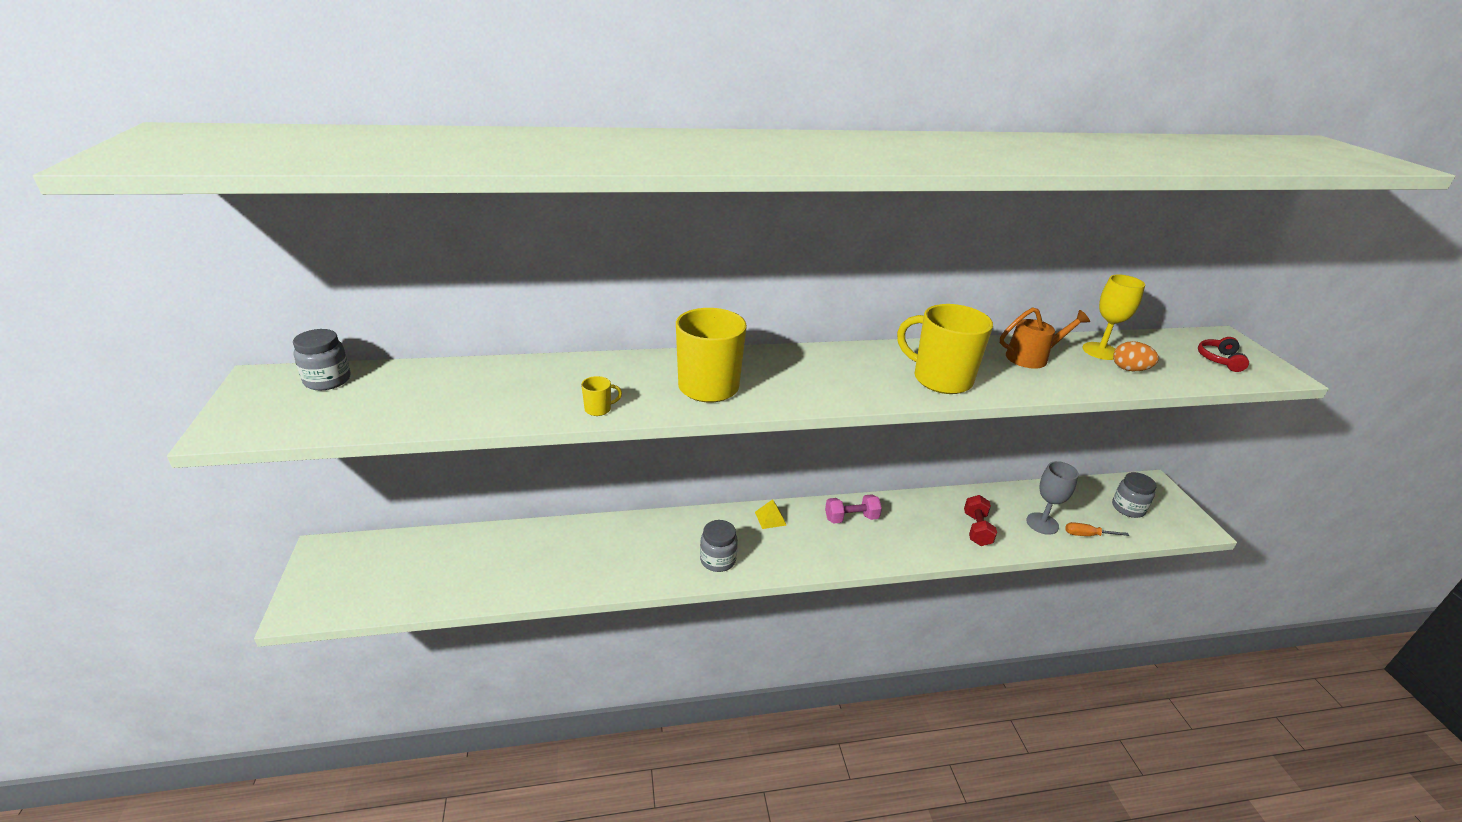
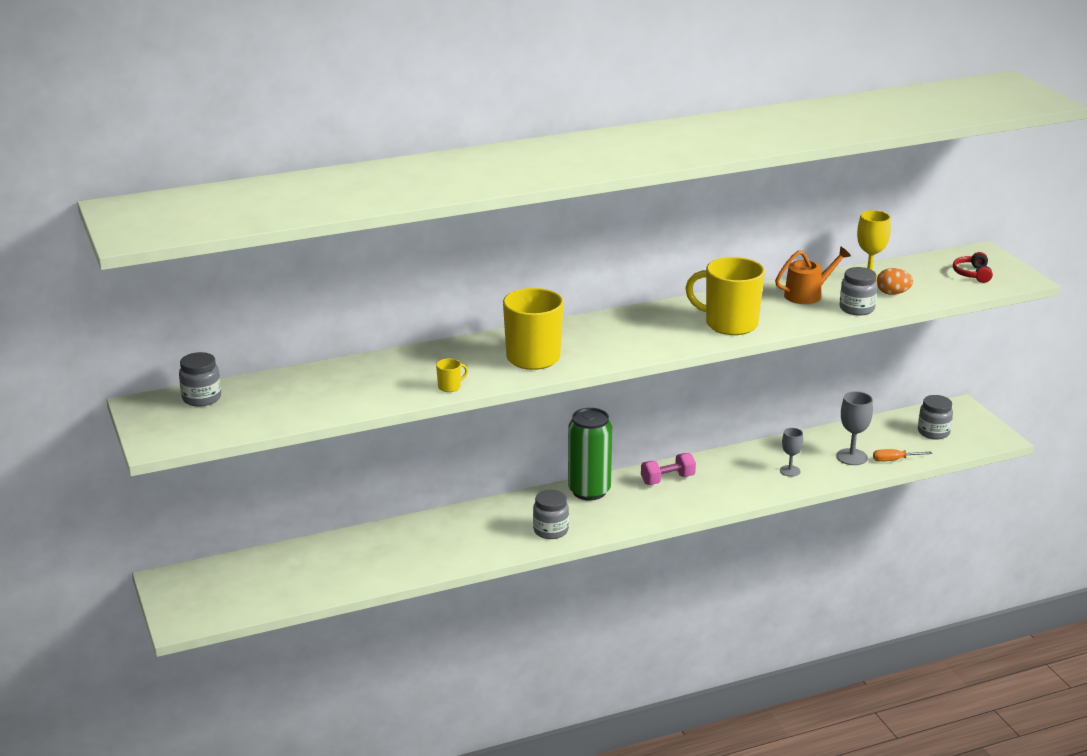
camera: 10 degrees left, 5 degrees down
(770, 518) = (589, 491): yellow pyramid -> green can
(976, 529) = (790, 471): red dumbbell -> grey goblet
(1088, 382) = (856, 309): none -> grey jar

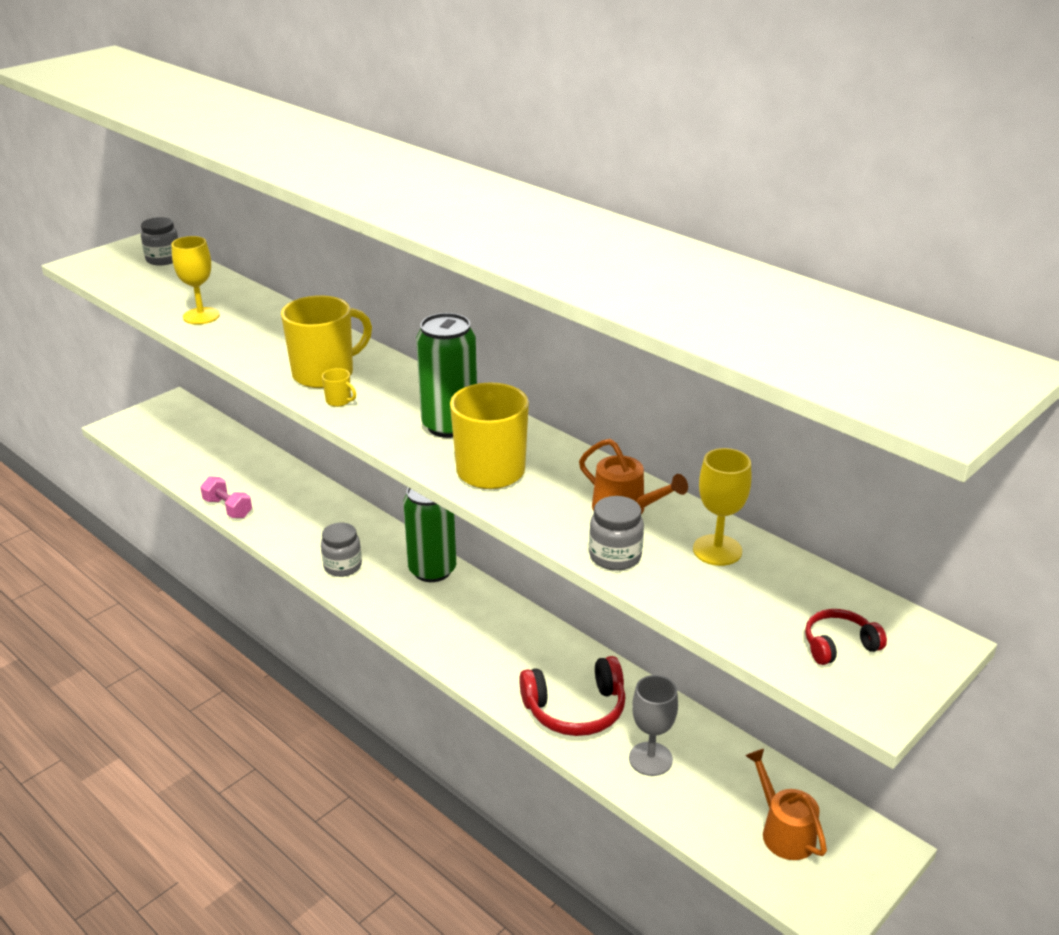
camera: 65 degrees right, 5 degrees up
(362, 394) = (201, 316): none -> yellow goblet
(450, 387) = (236, 349): yellow mug -> yellow mug (339, 401)
(657, 326) = (449, 426): none -> green can
(667, 479) = (490, 617): pink dumbbell -> pink dumbbell (228, 508)
(790, 471) = (575, 709): grey goblet -> red headphones
(892, 293) = (694, 579): orange egg -> none
(894, 460) = (673, 804): orange screwdriver -> none
(933, 432) = (783, 831): grey jar -> orange watering can

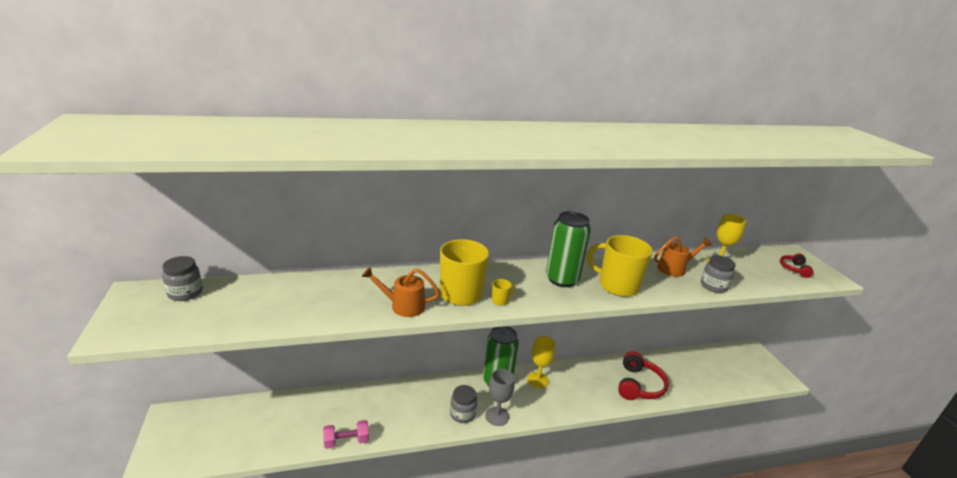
camera: 60 degrees left, 5 degrees down
(201, 316) = (313, 309): yellow goblet -> yellow goblet (537, 380)
(650, 759) = (682, 380): grey goblet -> grey goblet (497, 416)
(783, 831) = (737, 367): orange watering can -> orange watering can (402, 306)

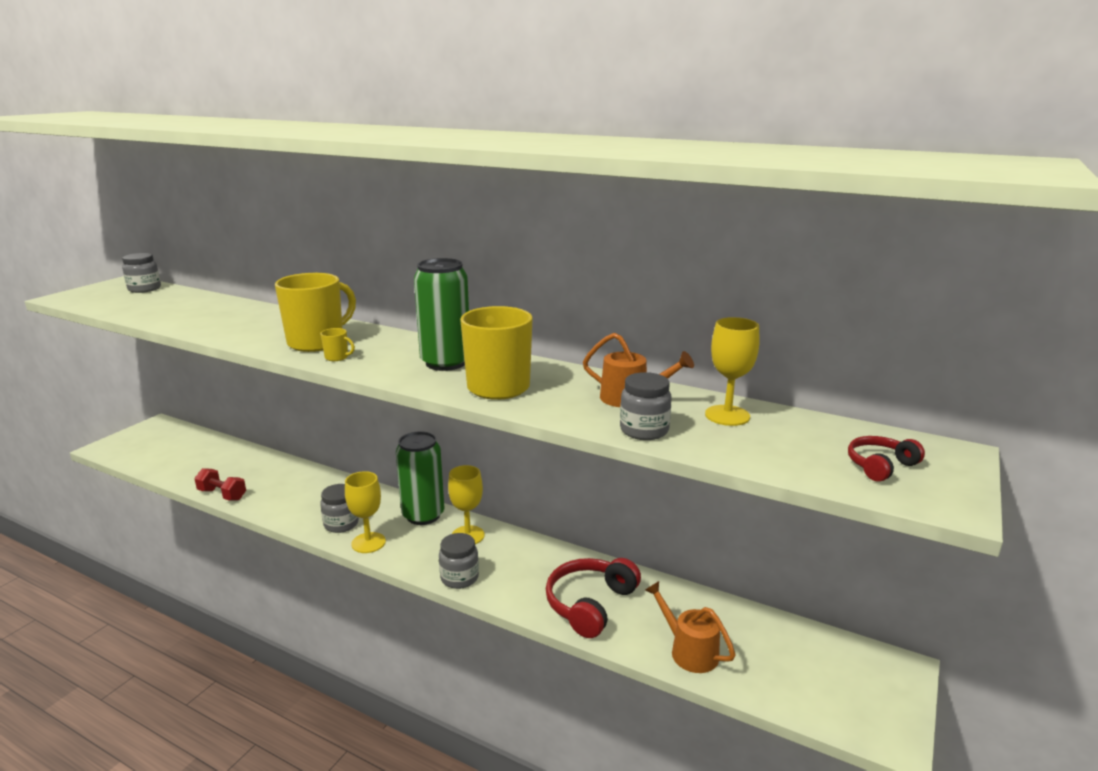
camera: 45 degrees right, 5 degrees down
(346, 441) = (222, 495): pink dumbbell -> red dumbbell
(402, 306) = (250, 335): orange watering can -> orange watering can (688, 650)
(497, 416) = (368, 543): grey goblet -> yellow goblet
(571, 407) = (459, 578): none -> grey jar
(639, 385) = (590, 604): red headphones -> red headphones turned 150 degrees clockwise

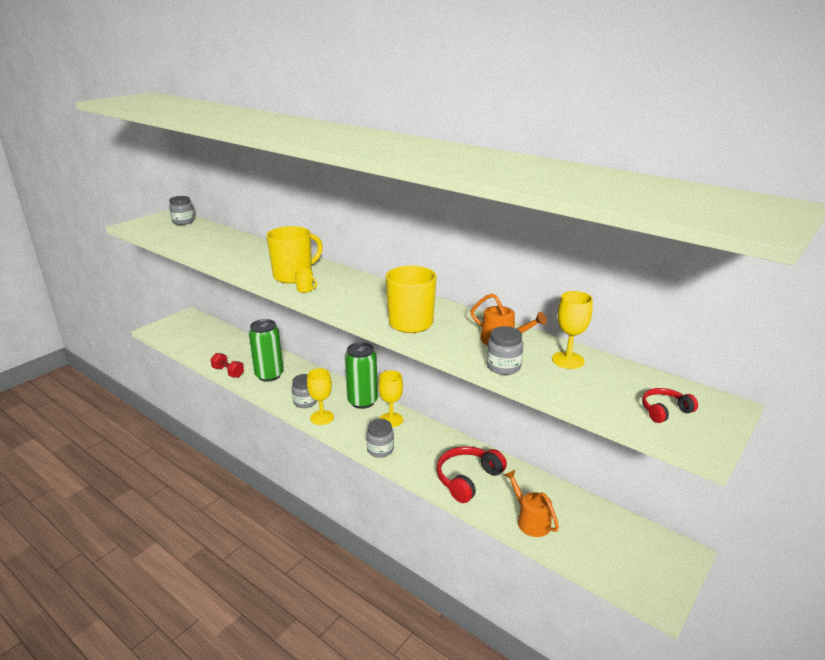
camera: 10 degrees right, 5 degrees up
(445, 363) = (379, 300): green can -> green can (269, 375)

